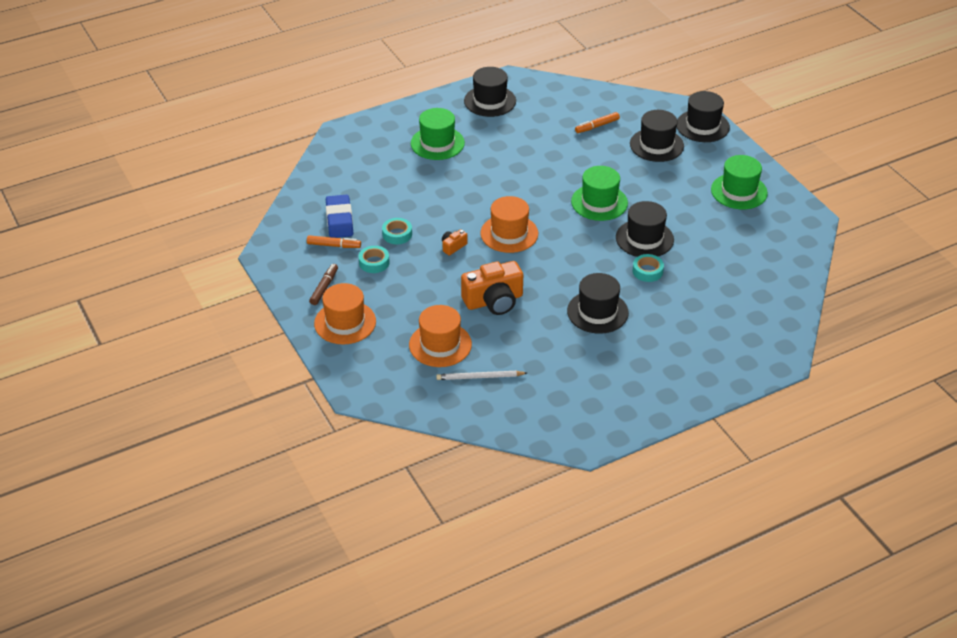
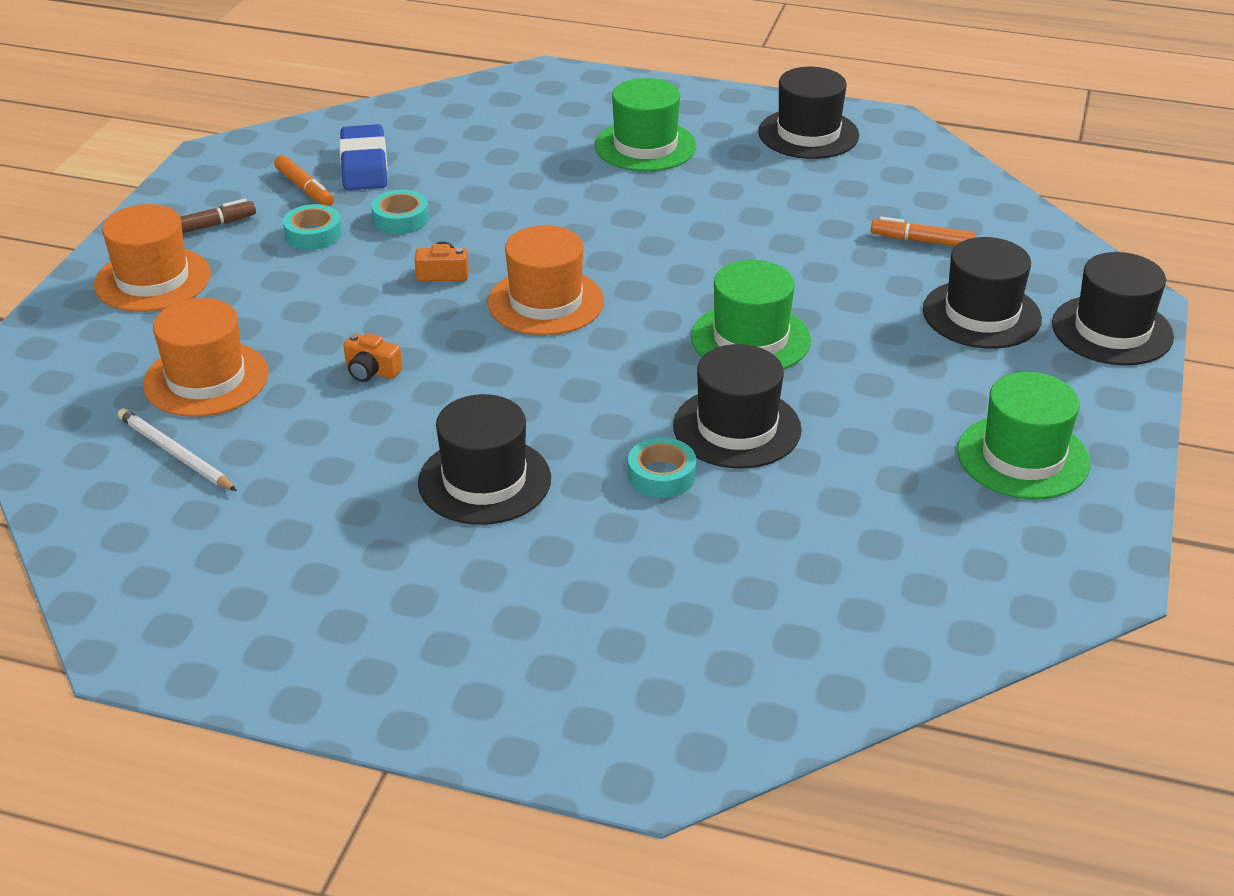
camera: 45 degrees right, 5 degrees down
(339, 220) = (364, 165): blue eraser -> blue eraser turned 45 degrees counterclockwise
(494, 301) = (371, 371): orange camera -> orange camera, size x0.46

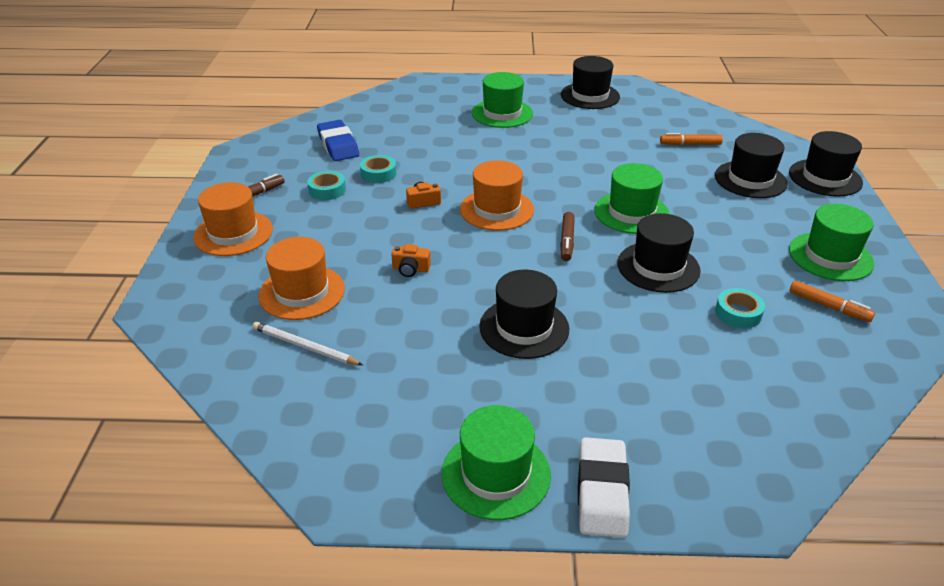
camera: 15 degrees left, 0 degrees up
(305, 188) = (307, 163): orange marker -> orange marker (828, 306)
(337, 660) = (496, 474): none -> green hat
(462, 709) = (602, 492): none -> white eraser
(623, 366) = (567, 241): none -> brown marker
(661, 475) = (632, 304): turquoise tape -> turquoise tape (738, 313)

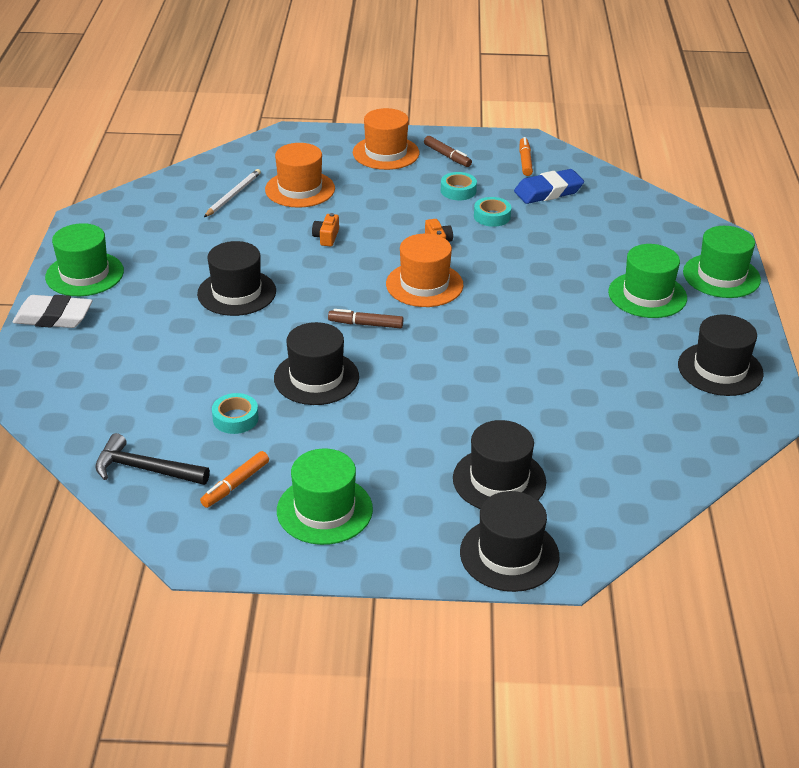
camera: 90 degrees right, 0 degrees up
(631, 212) = (419, 372): green hat -> green hat (721, 276)
(690, 144) = (589, 442): orange marker -> orange marker (525, 161)
(841, 368) = (145, 469): none -> black hammer

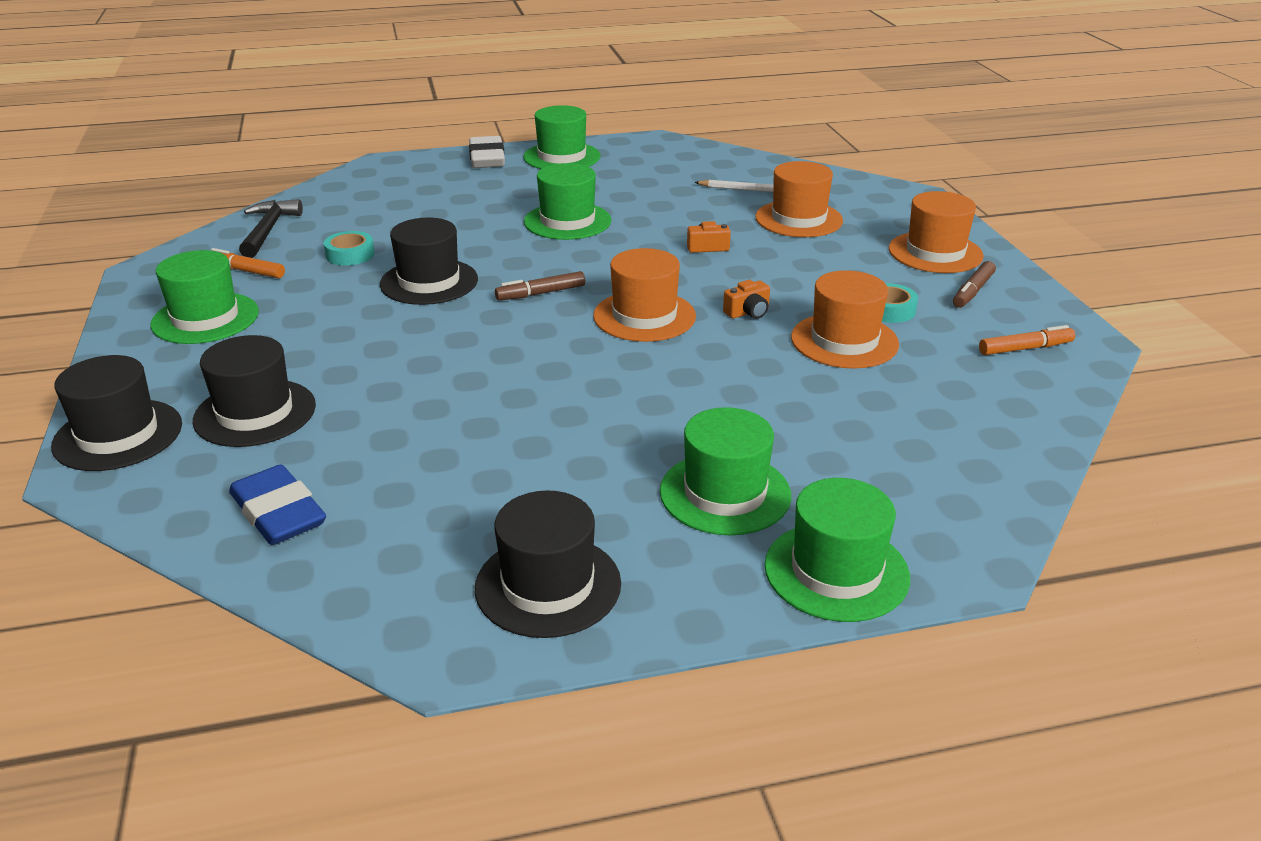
camera: 75 degrees right, 5 degrees down
(237, 293) = (567, 221): black hat -> green hat
(366, 324) = (541, 293): brown marker -> brown marker turned 105 degrees counterclockwise
(492, 216) = (844, 341): turquoise tape -> orange hat
(548, 191) = (955, 376): blue eraser -> blue eraser (278, 513)

